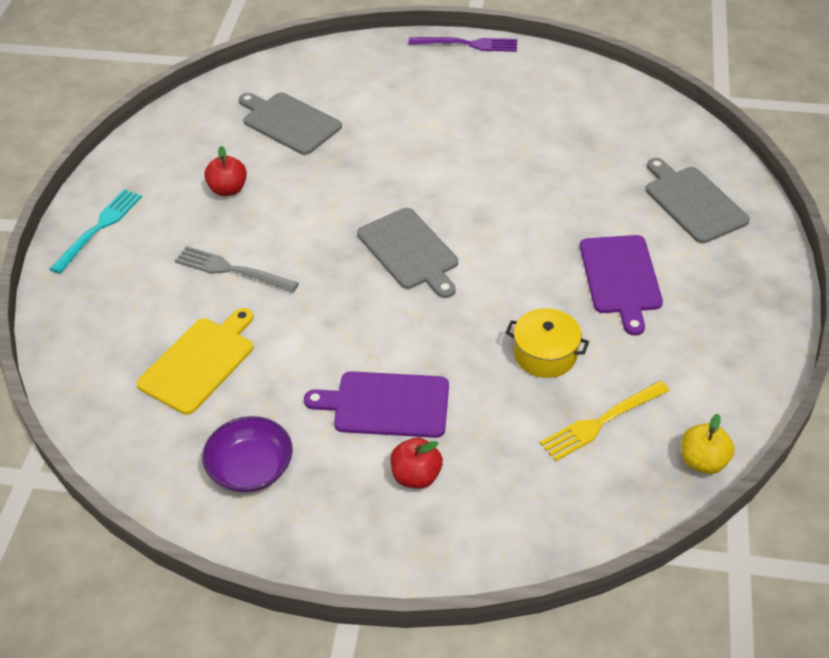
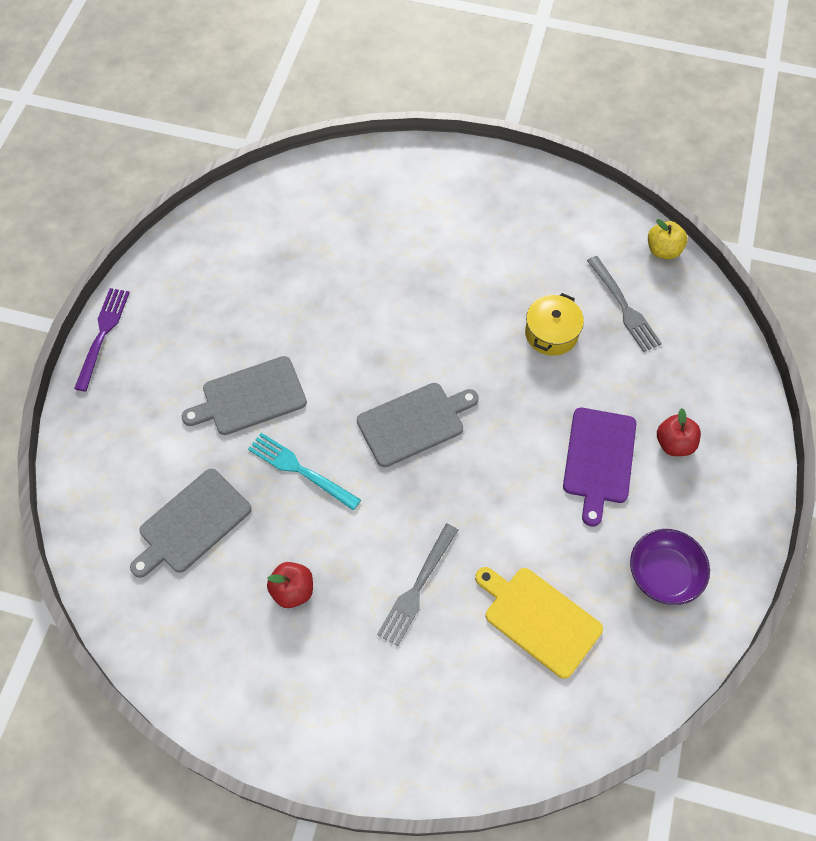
camera: 85 degrees left, 15 degrees up
(99, 228) = (330, 732): turquoise fork -> turquoise fork (299, 470)
(601, 422) = (624, 307): yellow fork -> grey fork
(621, 278) = (470, 264): purple cutting board -> none
(693, 202) = (386, 195): grey cutting board -> grey cutting board (250, 397)

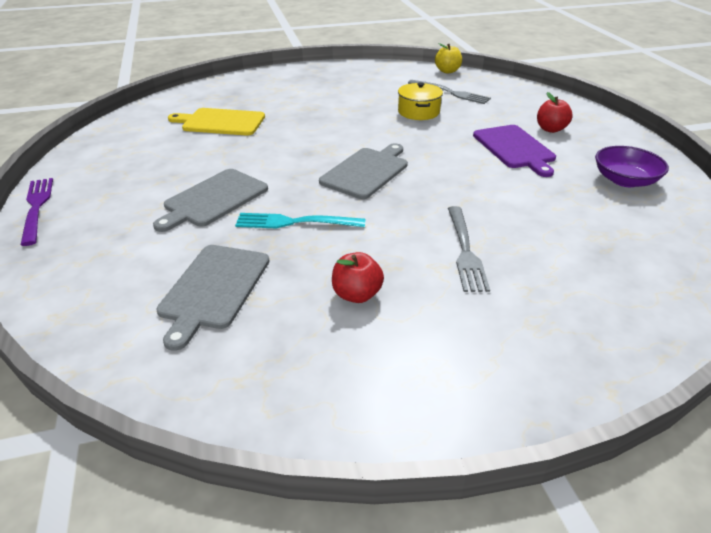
camera: 30 degrees left, 25 degrees down
(539, 619) = (577, 232): yellow cutting board -> yellow cutting board (221, 122)

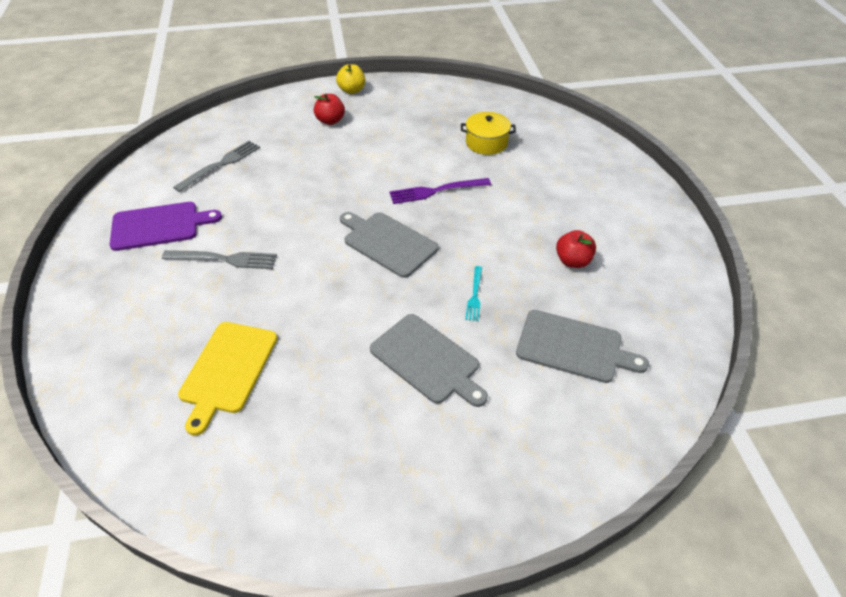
camera: 85 degrees left, 10 degrees up
(36, 207) = (428, 544): purple fork -> purple fork (436, 191)
(294, 222) = (474, 295): turquoise fork -> turquoise fork, size x0.60
(418, 112) = (262, 194): yellow pot -> yellow pot (486, 143)
(447, 71) = (155, 158): yellow apple -> yellow apple (352, 90)
(465, 251) = (517, 200): grey fork -> grey fork (225, 259)
(515, 148) = (362, 147): purple cutting board -> purple cutting board (159, 225)
(624, 180) = (425, 107): purple bowl -> none

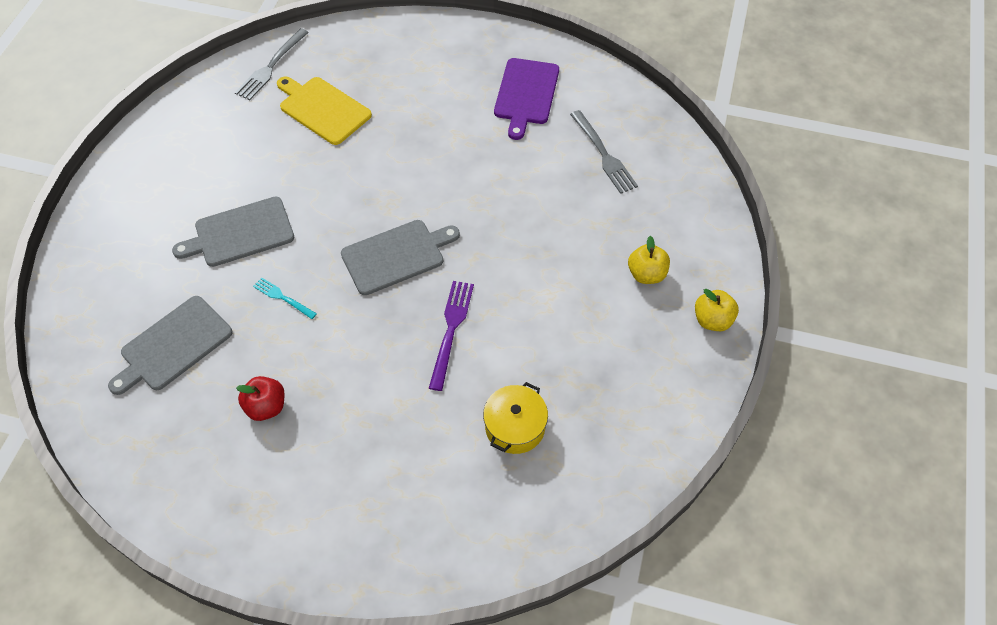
camera: 115 degrees right, 10 degrees up
(225, 259) = (451, 130): grey fork -> grey fork (271, 67)
(330, 121) = (646, 274): red apple -> yellow apple

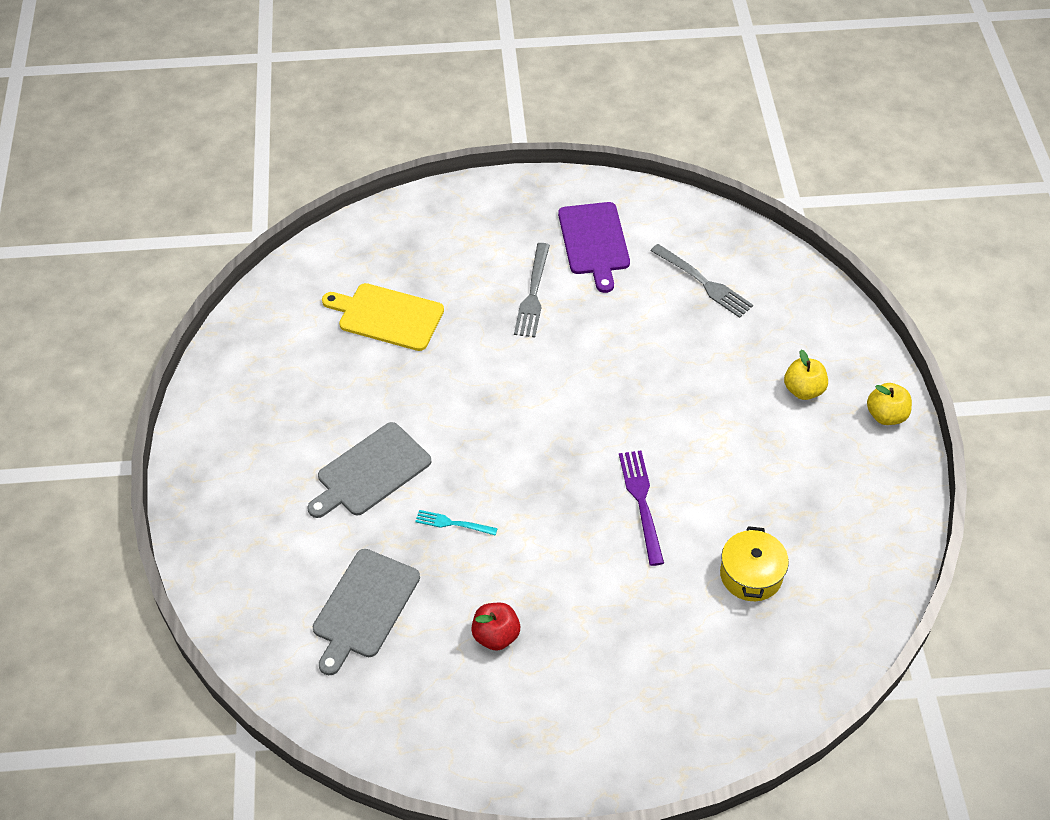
camera: 20 degrees left, 5 degrees down
(271, 67) = (304, 286): grey fork -> grey fork (533, 294)
(396, 256) = (547, 446): grey cutting board -> none

